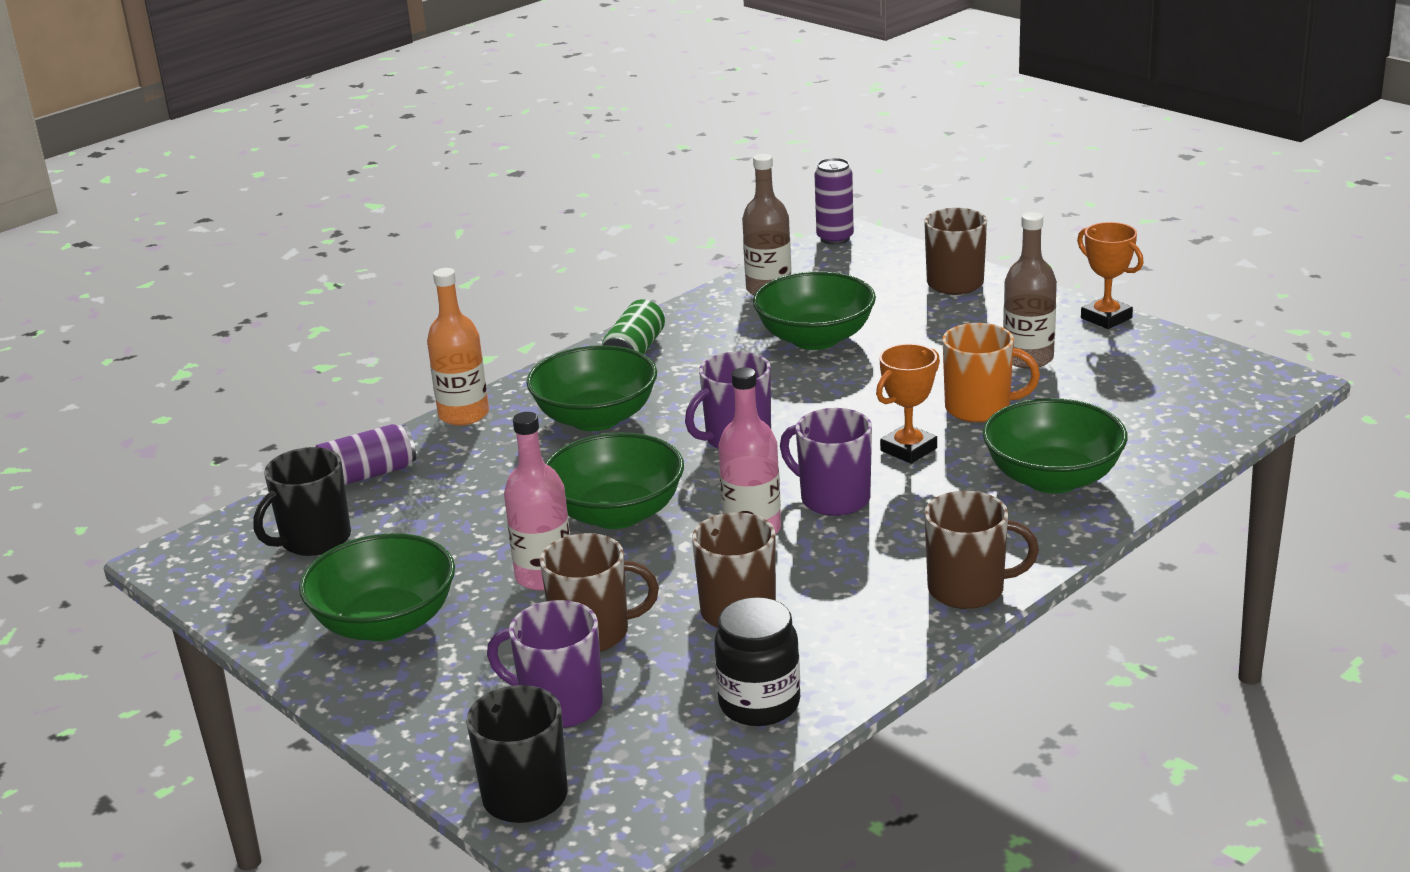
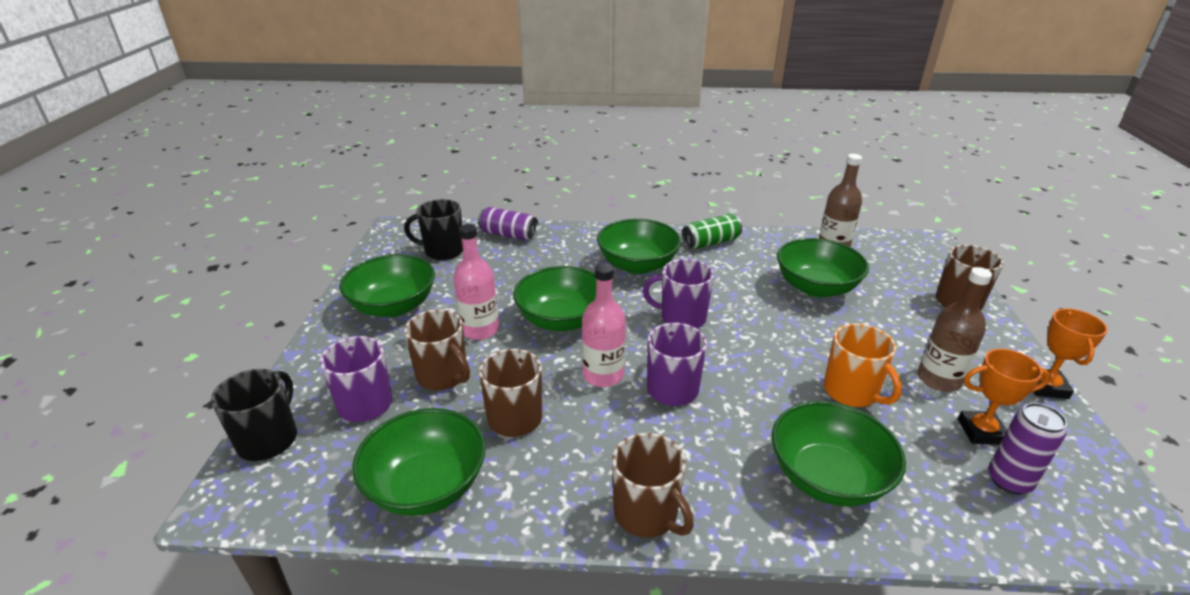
camera: 45 degrees right, 5 degrees up
(463, 414) = (589, 230): orange bottle -> none
(759, 704) = (427, 486): black jar -> green bowl
(835, 238) = (918, 238): purple can -> purple can (1009, 481)
(908, 449) = (763, 388): orange trophy -> orange trophy (981, 431)

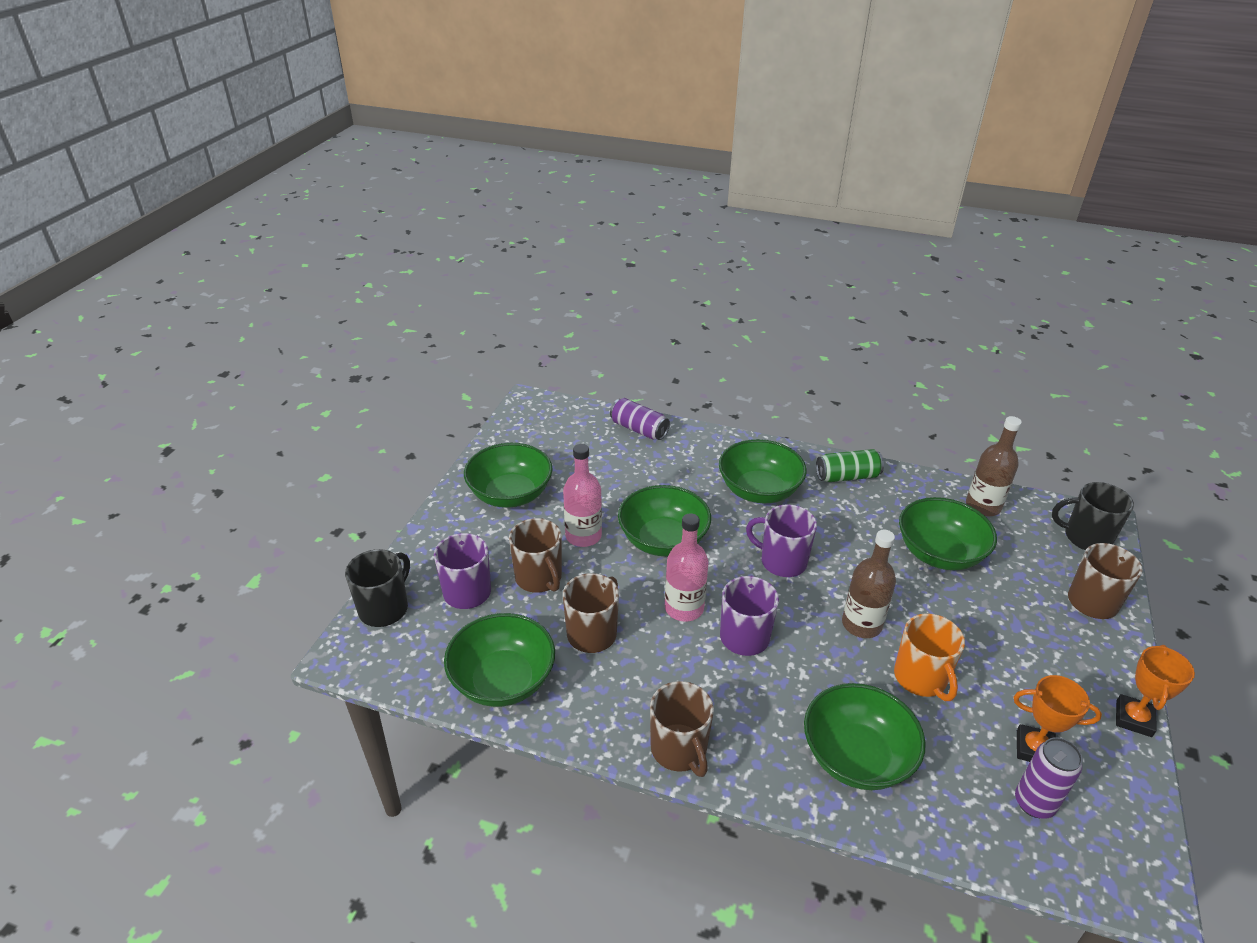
camera: 15 degrees right, 5 degrees up
(443, 251) = (569, 438): black mug -> black mug (1085, 538)
(938, 379) = (1020, 685): brown bottle -> brown bottle (861, 624)

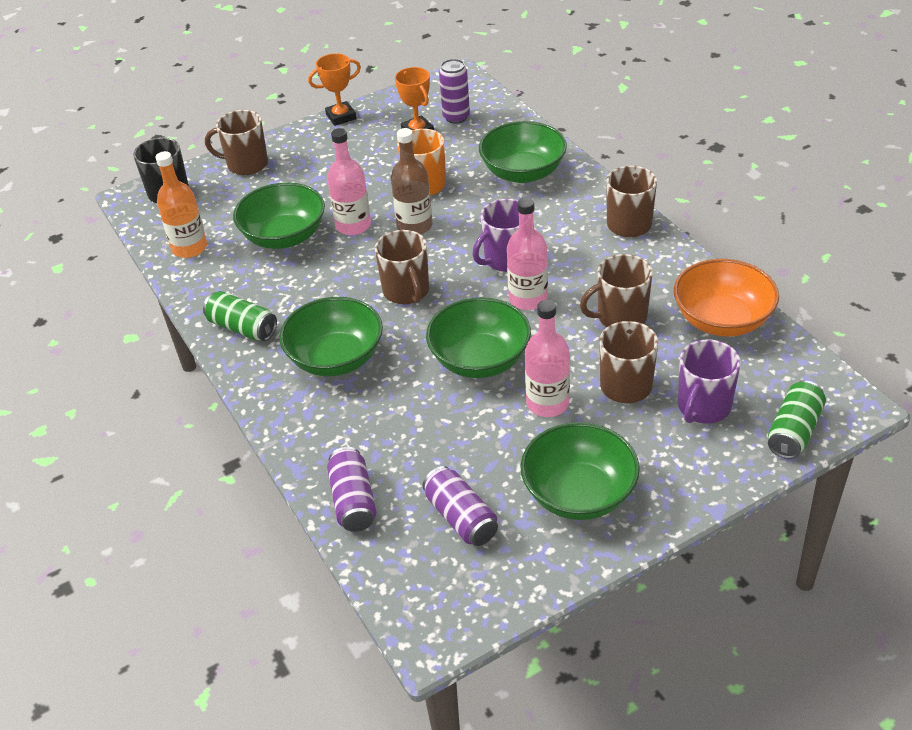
camera: 135 degrees left, 5 degrees up
(385, 608) = (794, 431): black mug -> green can
(503, 680) = (722, 320): green bowl -> orange bowl
(569, 450) = (461, 518): none -> purple can
(782, 561) = (407, 291): purple mug -> brown mug
(908, 594) = (353, 225): none -> pink bottle
(983, 506) = (189, 248): brown bottle -> orange bottle

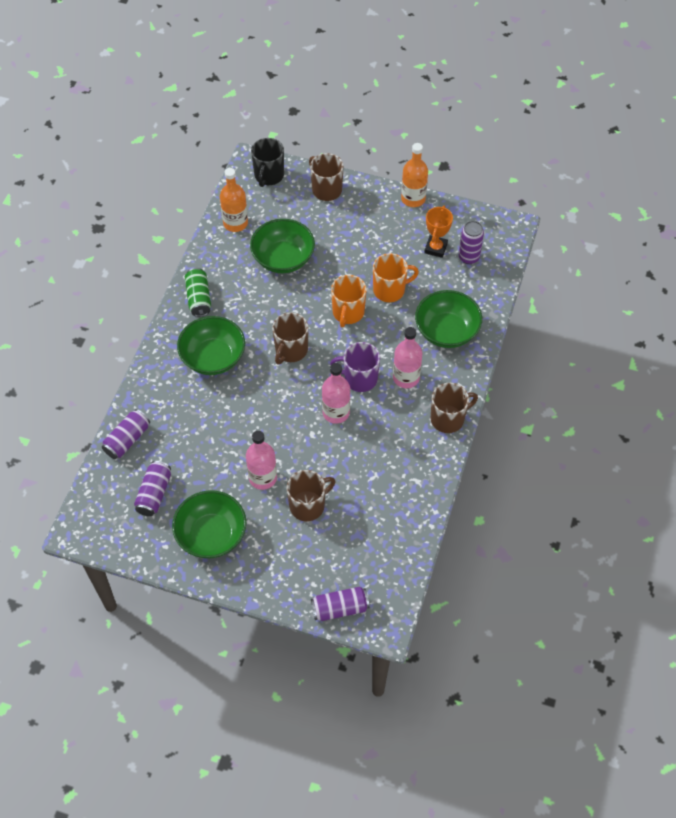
camera: 45 degrees right, 15 degrees up
(341, 117) = (413, 198): orange trophy -> orange bottle
(353, 225) = (321, 283): pink bottle -> pink bottle (406, 378)
(414, 226) = (348, 313): brown bottle -> orange mug
(480, 360) = (268, 424): green bowl -> none
(620, 317) = (360, 468): brown mug -> none
(703, 407) = (321, 553): purple mug -> none
(722, 320) = (402, 520): orange bowl -> none
(794, 431) = (340, 608): green can -> purple can

